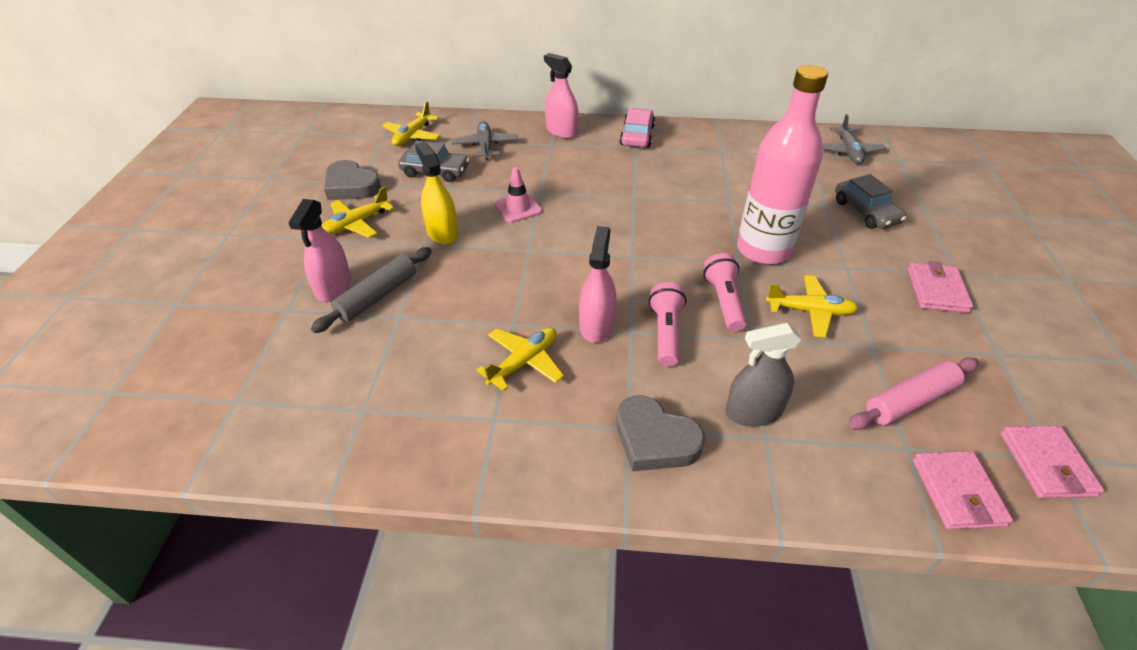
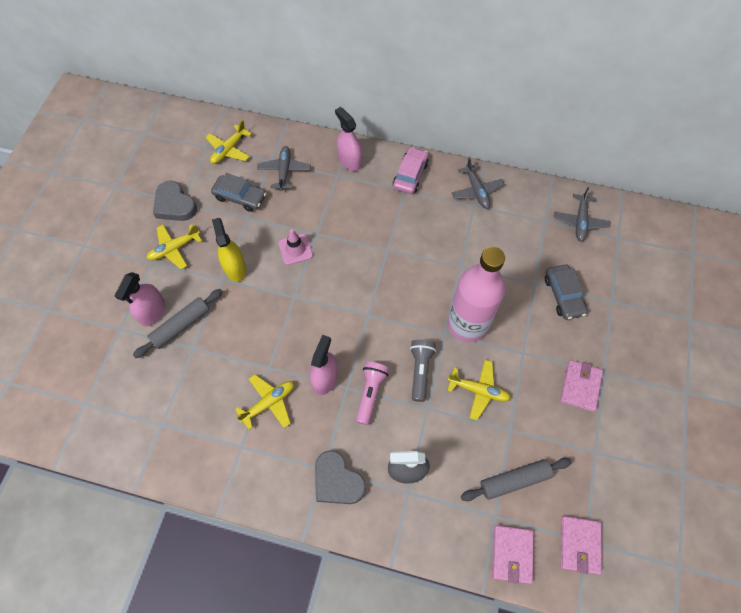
camera: 10 degrees right, 20 degrees up
(719, 140) = (476, 191): none -> grey plane
(723, 301) = (420, 371): pink flashlight -> grey flashlight
(910, 401) = (514, 480): pink rolling pin -> grey rolling pin

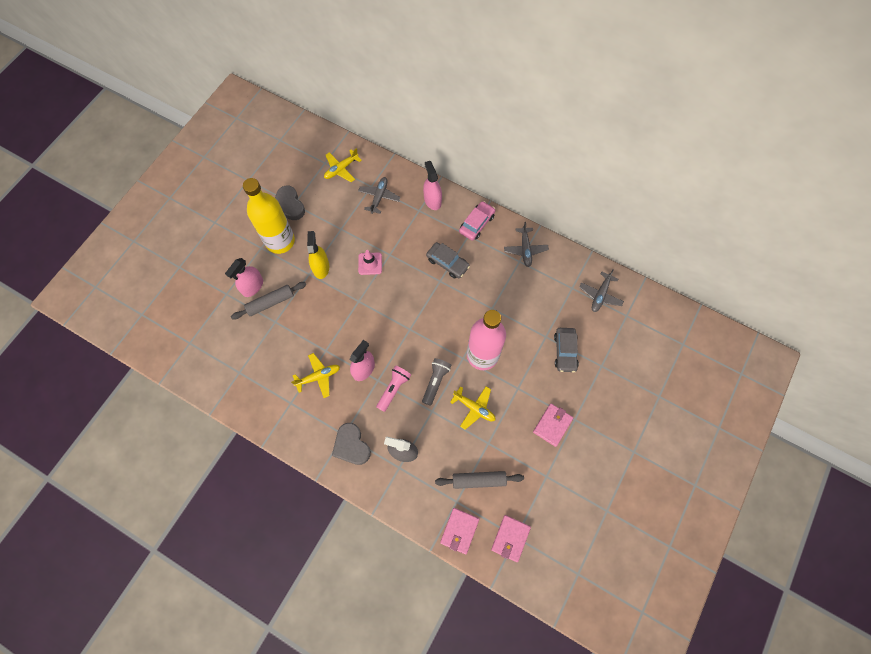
camera: 15 degrees right, 5 degrees up
(174, 249) = (280, 241): yellow plane -> yellow bottle
(240, 197) = (339, 211): grey car -> grey car (447, 263)

